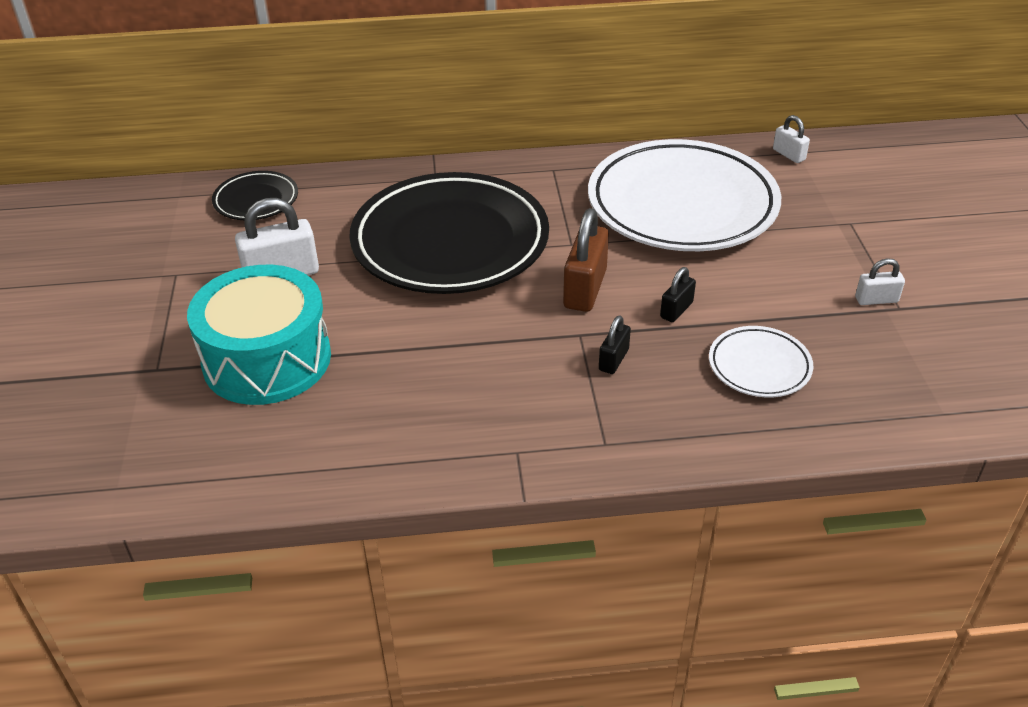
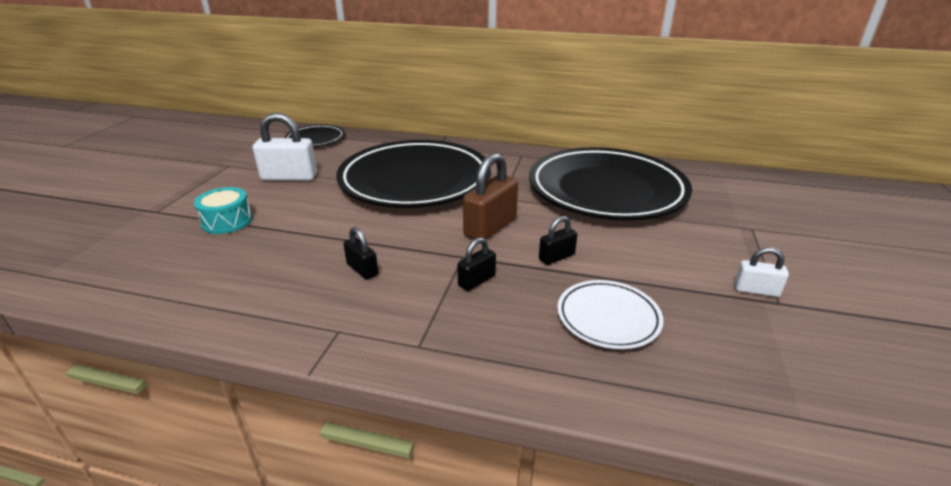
camera: 20 degrees right, 10 degrees down
(267, 359) = (227, 221): turquoise drum -> turquoise drum, size x0.48
(485, 379) = (362, 269): none -> black padlock
(682, 205) = (606, 191): white plate -> black plate
(788, 155) = (714, 176): white padlock -> none

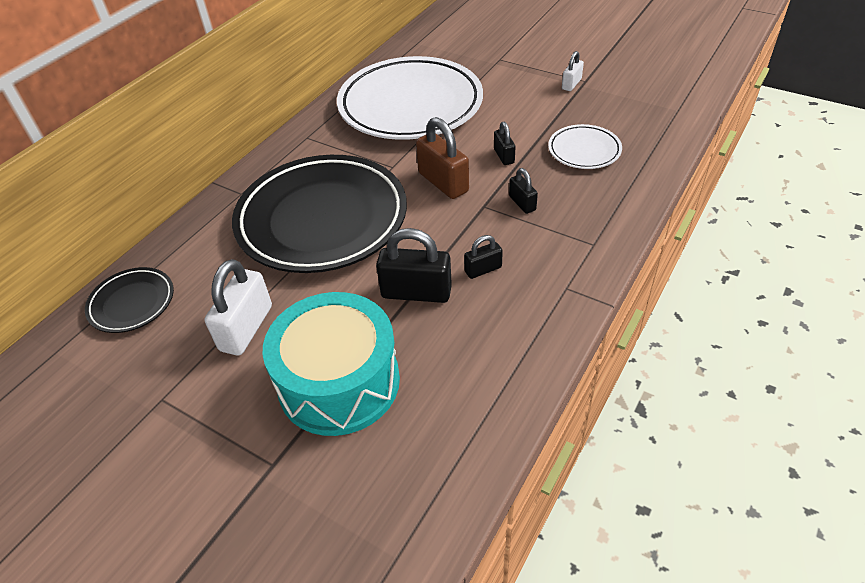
camera: 70 degrees left, 15 degrees up
(227, 221) = (339, 382): turquoise drum -> turquoise drum, size x2.08
(328, 238) = (416, 292): none -> black padlock
(606, 191) = (410, 105): black plate -> white plate

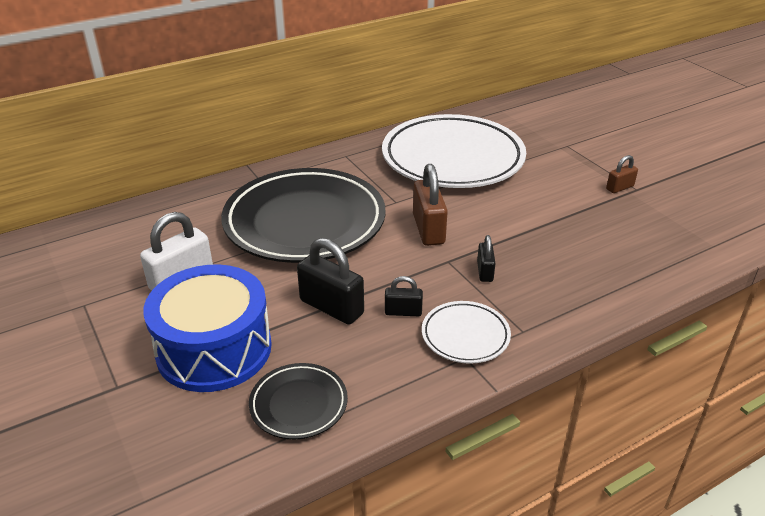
camera: 25 degrees right, 10 degrees down
(132, 303) = (120, 230): black plate -> black plate (298, 404)
(339, 382) = (214, 349): turquoise drum -> blue drum
(504, 156) = (501, 227): black padlock -> none
(571, 84) = (619, 188): white padlock -> brown padlock
(584, 150) = (583, 248): white plate -> white plate (465, 336)

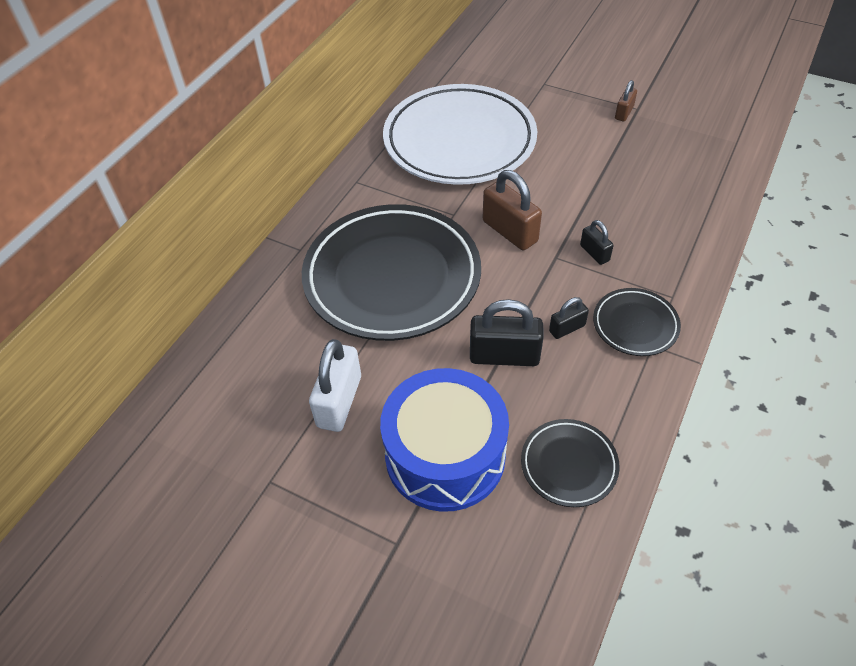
camera: 30 degrees left, 15 degrees up
(465, 336) = (635, 325): white plate -> black plate

